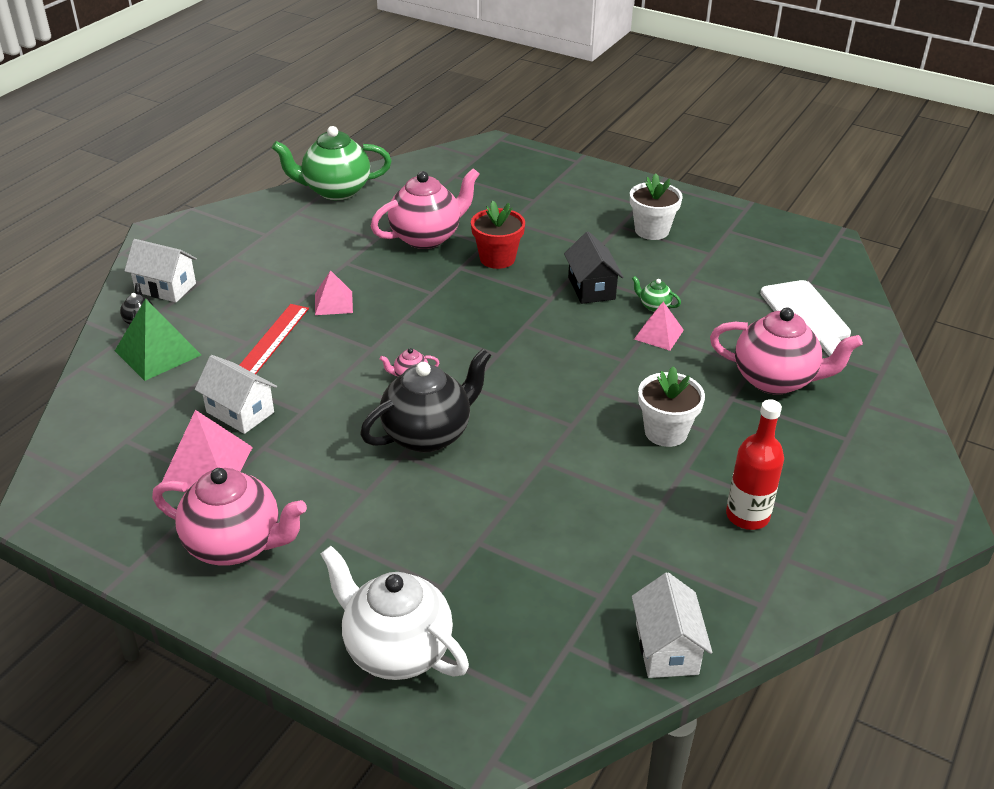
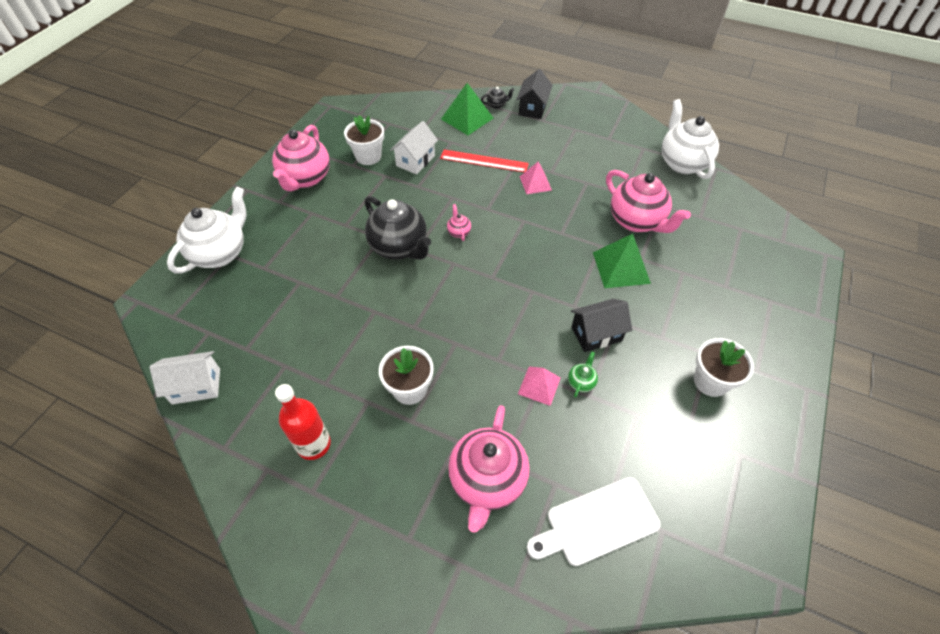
camera: 85 degrees right, 15 degrees up
(165, 288) = (533, 108): white house -> black house
(207, 465) = (368, 156): pink pyramid -> white flower pot
(335, 191) = (682, 163): green teapot -> white teapot
(497, 258) = (621, 267): red flower pot -> green pyramid

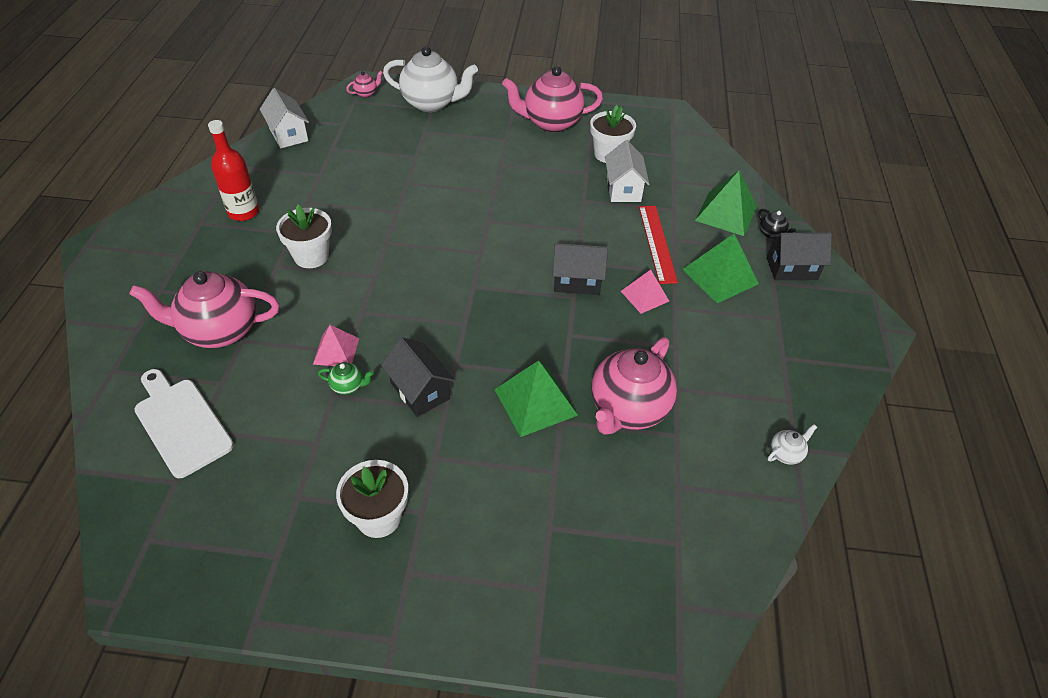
camera: 70 degrees right, 5 degrees down
(399, 247) = (486, 208): black teapot -> none
(415, 160) = (623, 189): white house -> white house turned 75 degrees clockwise
(459, 232) = (528, 246): pink teapot -> pink teapot (366, 93)
(508, 214) = (577, 281): none -> black house
(529, 141) = (720, 276): none -> green pyramid
(682, 163) = (785, 454): white teapot -> white teapot, size x0.41

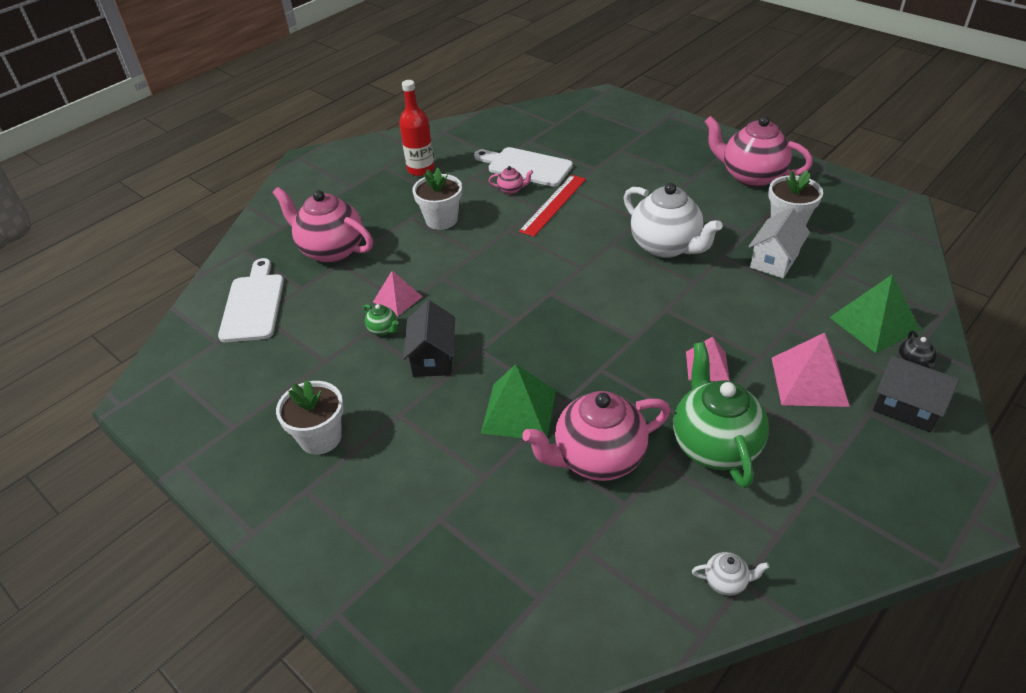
camera: 40 degrees right, 5 degrees down
(288, 134) = (504, 120): white house -> none
(350, 175) = (526, 166): none -> white cutting board
(366, 93) = (596, 104): pink teapot -> pink teapot (511, 190)
(431, 103) = (648, 127): white teapot -> white teapot (666, 246)
(577, 281) = (650, 326): black house -> none
(657, 243) = (765, 323): red ruler -> red ruler (553, 205)
(699, 356) = (714, 445): none -> green teapot
(720, 276) = (809, 381): green pyramid -> pink pyramid

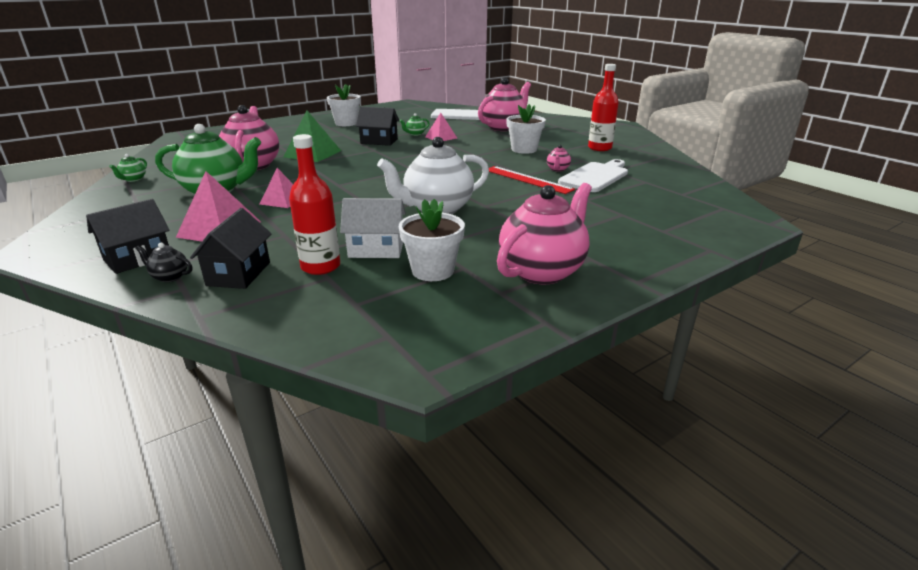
camera: 100 degrees right, 15 degrees down
(726, 581) = (133, 179): white teapot -> green teapot
(774, 260) = (376, 249): white house -> white house turned 45 degrees counterclockwise
(826, 281) = (320, 266): none -> red bottle
(874, 323) = (239, 274): green pyramid -> black house

